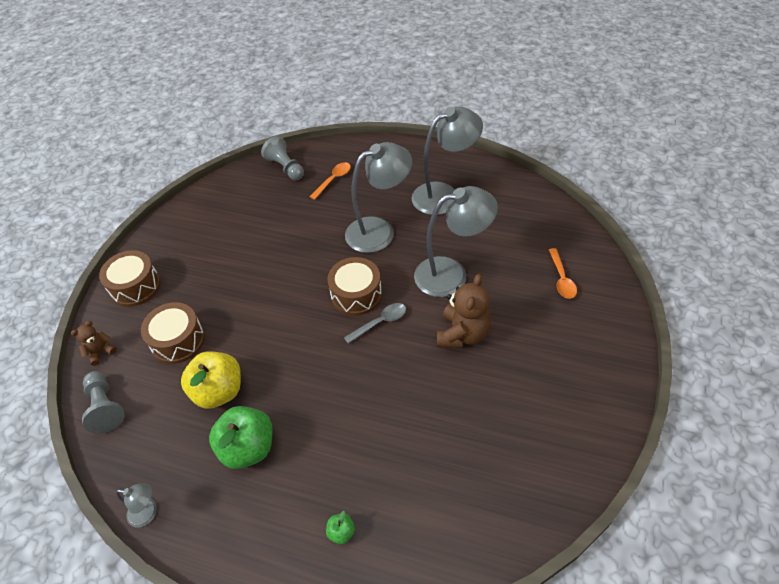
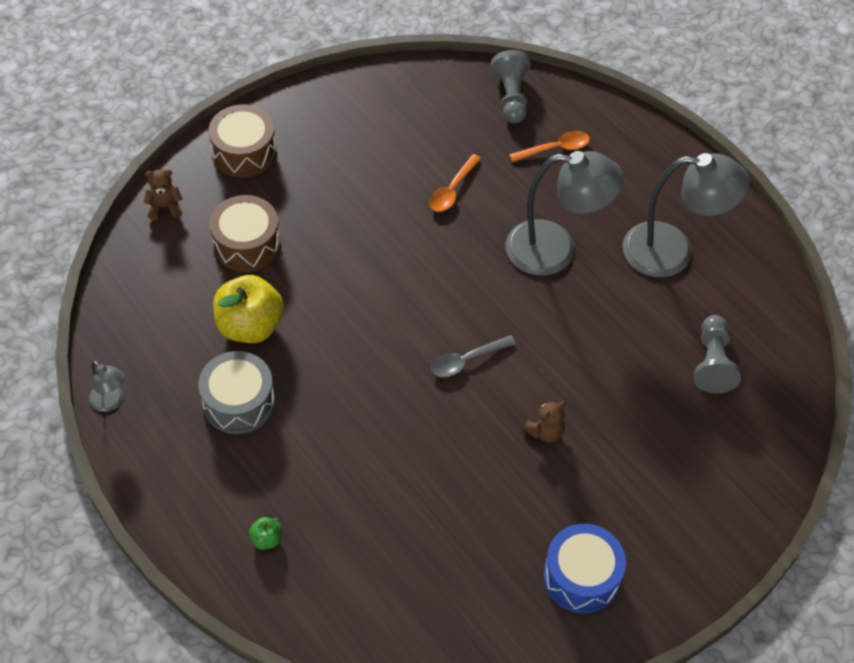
camera: 30 degrees right, 5 degrees up
(105, 407) = (135, 271): grey pawn -> grey pawn (712, 363)
(248, 448) = (239, 402): green apple -> grey drum
(356, 294) = (467, 311): brown drum -> none
(380, 322) = (467, 360): grey spoon -> grey spoon turned 150 degrees clockwise
(451, 274) = (593, 356): grey lamp -> none
(462, 334) = (545, 432): brown teddy bear -> brown teddy bear, size x0.54
(561, 278) = (717, 445): orange spoon -> orange spoon (452, 190)
(561, 406) = (581, 577): none -> blue drum

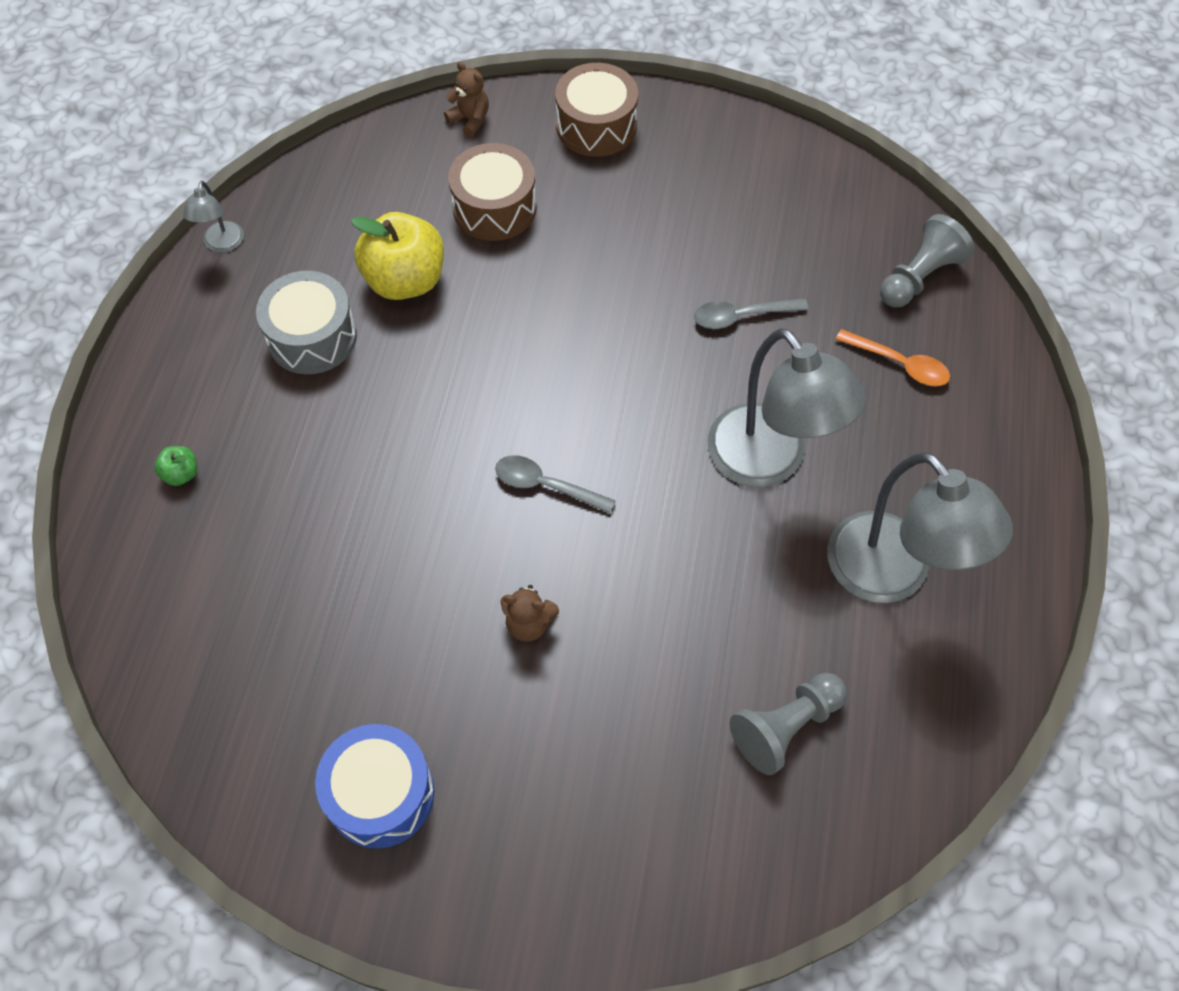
camera: 50 degrees right, 5 degrees up
(452, 190) = (742, 316): orange spoon -> grey spoon

